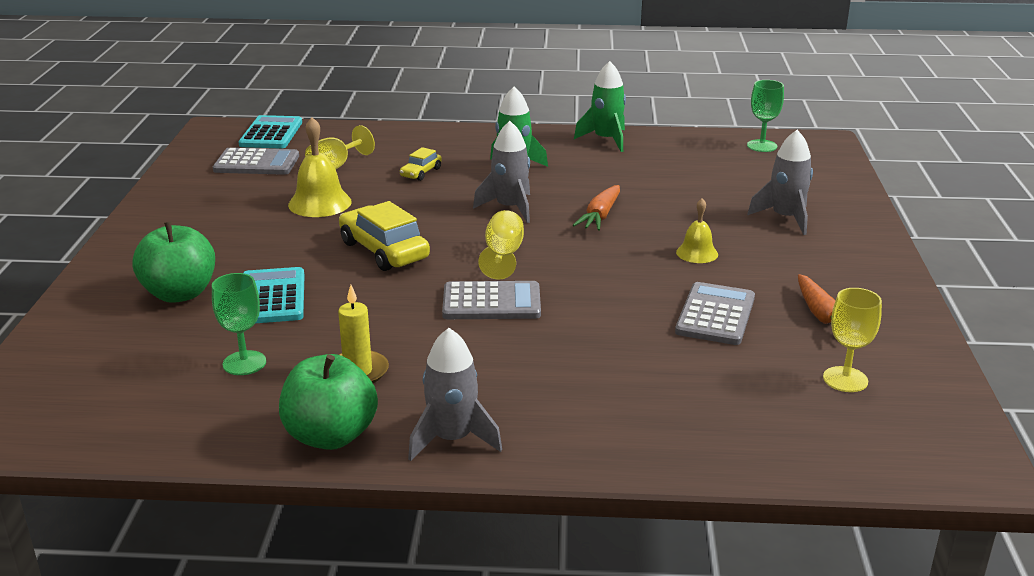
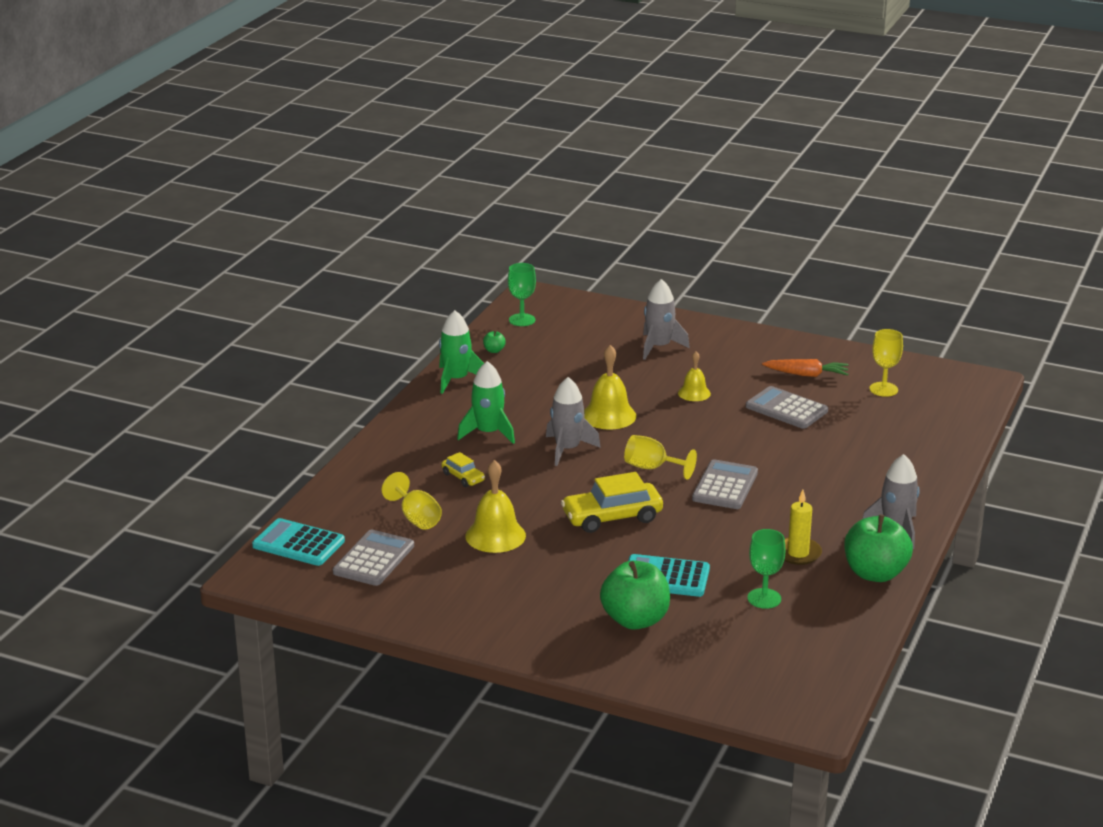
camera: 70 degrees left, 0 degrees up
(600, 216) = (609, 415): orange carrot -> yellow bell
(682, 145) = (494, 350): none -> green apple

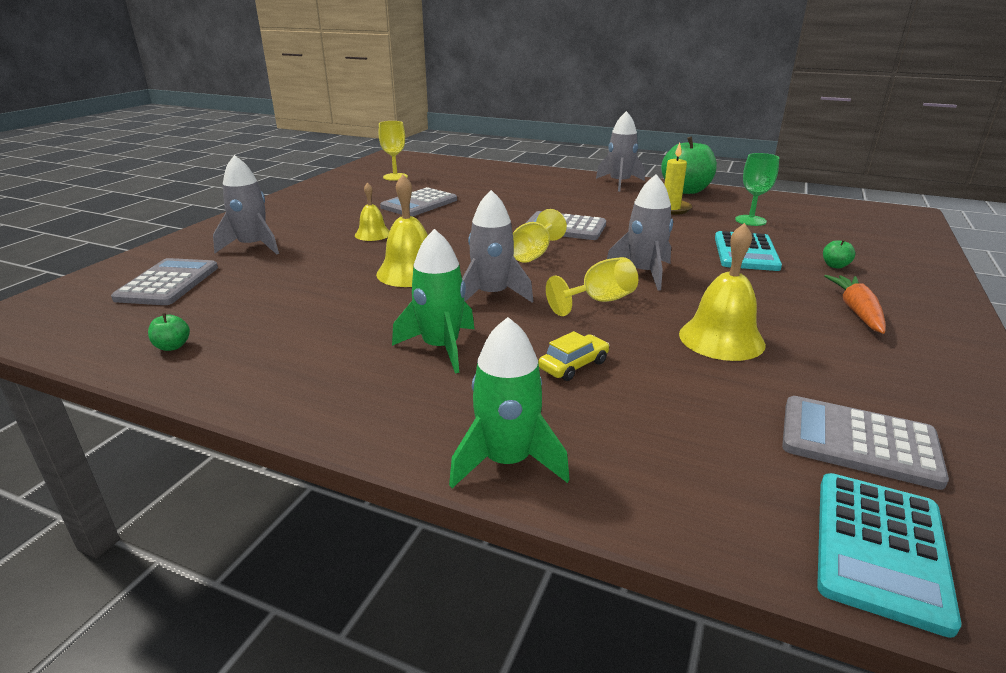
camera: 90 degrees left, 0 degrees up
(416, 518) = (708, 404): yellow goblet -> yellow goblet (599, 301)
(456, 379) = (252, 378): green rocket -> green rocket (507, 461)
(522, 320) = (87, 325): green goblet -> none
(585, 330) = (168, 283): none -> grey calculator
(612, 517) = (644, 273): yellow car -> grey rocket
(635, 620) = (835, 266): green apple -> green apple, size x0.40
(807, 375) = (356, 195): orange carrot -> orange carrot (856, 311)

